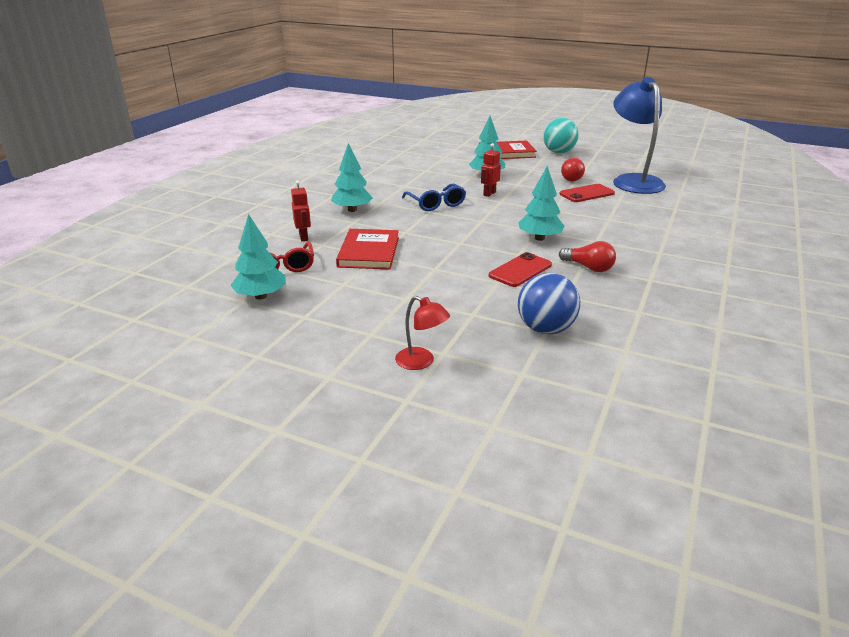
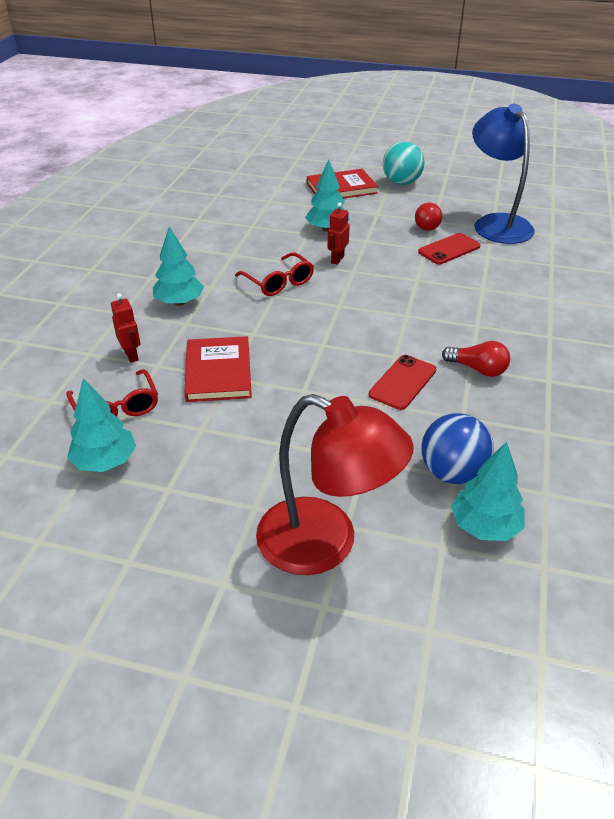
camera: 10 degrees left, 10 degrees up
(421, 362) = (325, 544): red lamp -> red lamp, size x2.19
(436, 204) = (279, 282): blue glasses -> red glasses
(539, 238) = (412, 327): turquoise tree -> turquoise tree (484, 526)

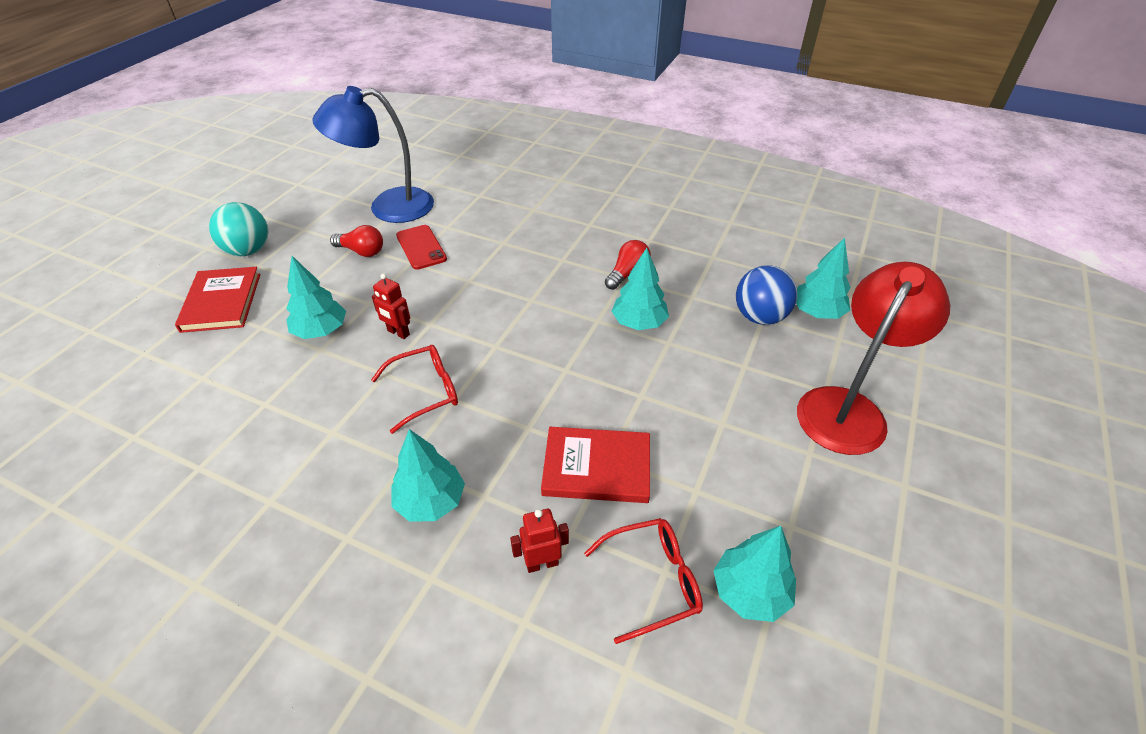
camera: 80 degrees left, 5 degrees up
(402, 382) = (639, 323): red phone -> turquoise tree

